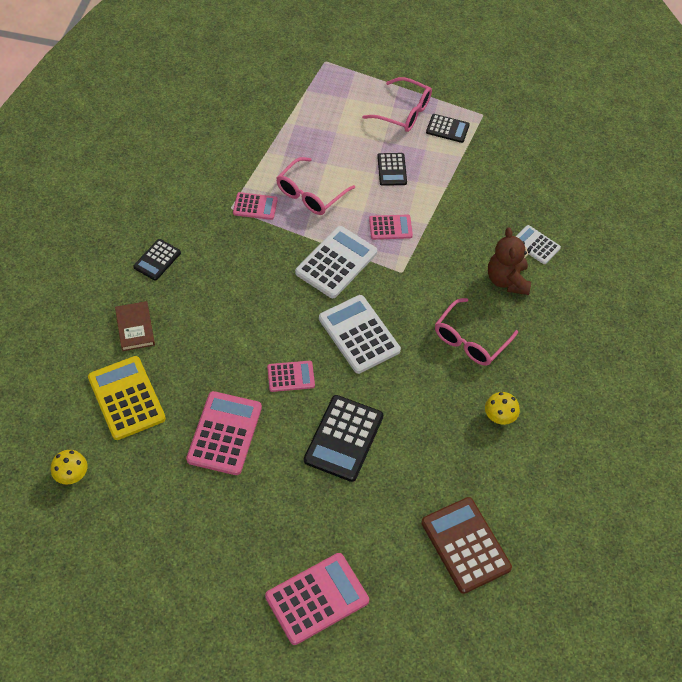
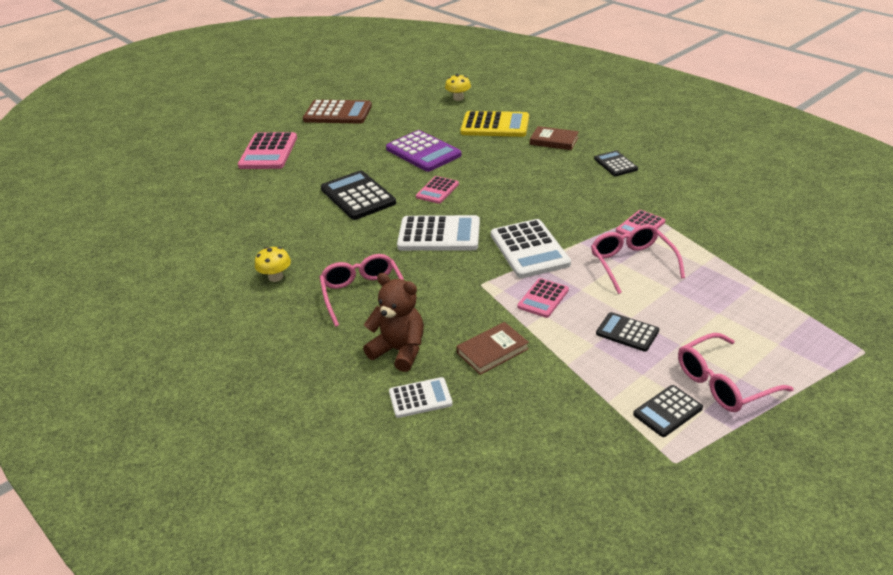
camera: 130 degrees right, 20 degrees down
(224, 433) = (423, 152): pink calculator -> purple calculator
(465, 230) = (492, 351): none -> brown book
(465, 545) = (212, 217): brown calculator -> brown calculator (338, 113)

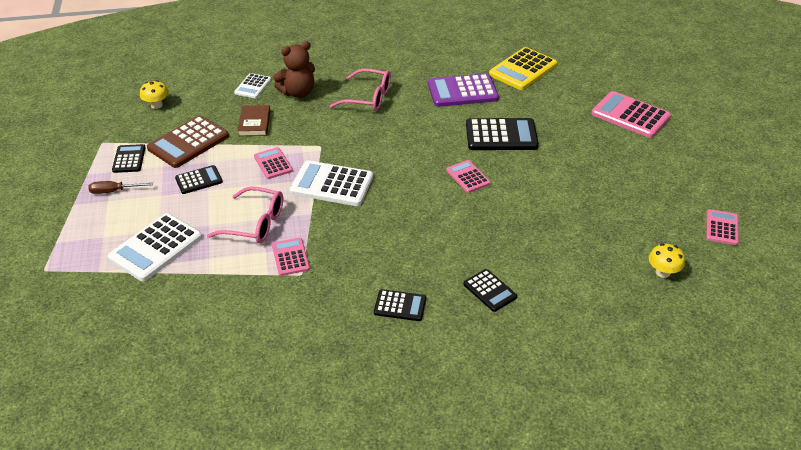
camera: 120 degrees right, 5 degrees up
(275, 277) = (427, 73): yellow mushroom -> yellow mushroom (156, 105)
(338, 113) = (689, 176): brown calculator -> brown calculator (188, 142)
(388, 92) = (721, 227): none -> pink calculator
(423, 152) = (548, 196): purple calculator -> purple calculator (462, 91)
(439, 234) = (401, 152): white calculator -> white calculator (156, 248)
(495, 125) = (565, 267): yellow calculator -> yellow calculator (523, 70)
(554, 141) = (490, 290): brown book -> black calculator
(723, 383) = (114, 191): pink glasses -> brown screwdriver

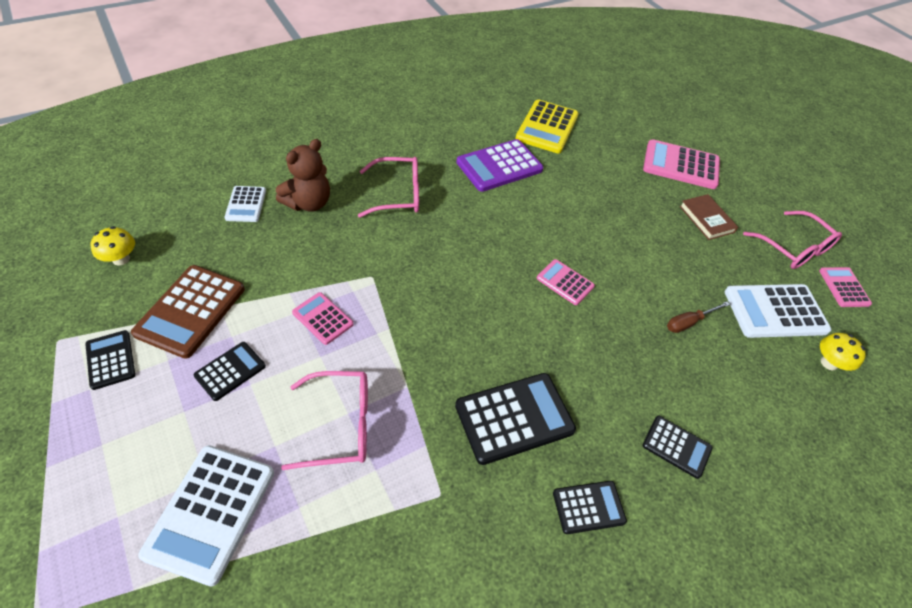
camera: 25 degrees left, 10 degrees up
(114, 191) = (106, 424): brown screwdriver -> brown screwdriver (689, 322)
(254, 123) = (271, 260): brown book -> brown book (706, 219)
(290, 257) = (413, 469): pink calculator -> none
(332, 184) = (413, 333): white calculator -> white calculator (775, 311)
(501, 135) = (570, 217): black calculator -> black calculator (514, 418)
(695, 192) = (794, 248): none -> pink glasses

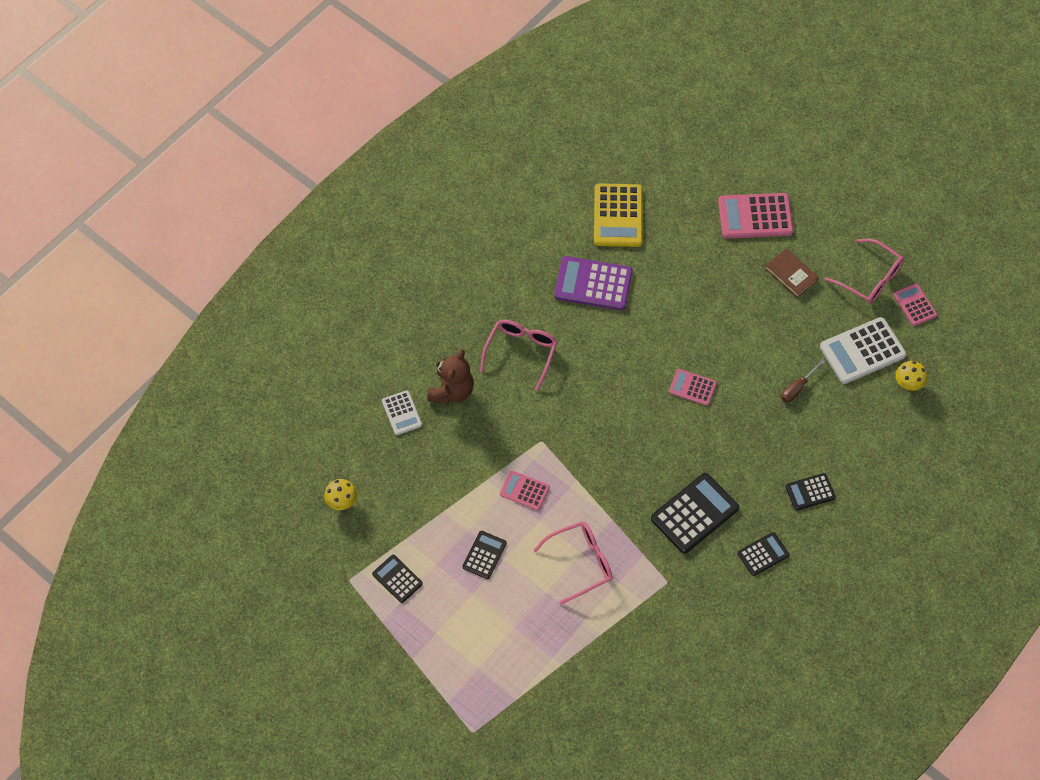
camera: 15 degrees left, 10 degrees up
(191, 311) = (425, 522): brown calculator -> none
(211, 512) = (532, 645): white calculator -> none
(398, 194) = (521, 352): pink glasses -> pink glasses turned 45 degrees counterclockwise
(499, 166) = (593, 284): purple calculator -> purple calculator turned 60 degrees clockwise
(676, 446) = (810, 492): black calculator -> black calculator turned 150 degrees clockwise

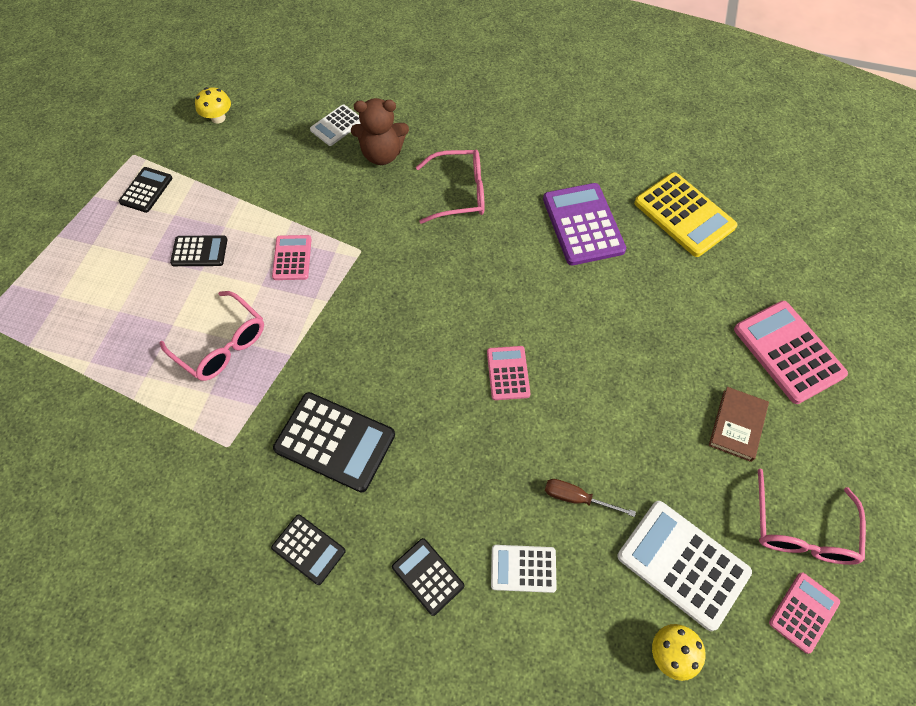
camera: 65 degrees right, 0 degrees up
(618, 216) = (684, 215): yellow calculator -> yellow calculator turned 105 degrees counterclockwise
(828, 437) = (523, 568): none -> white calculator

